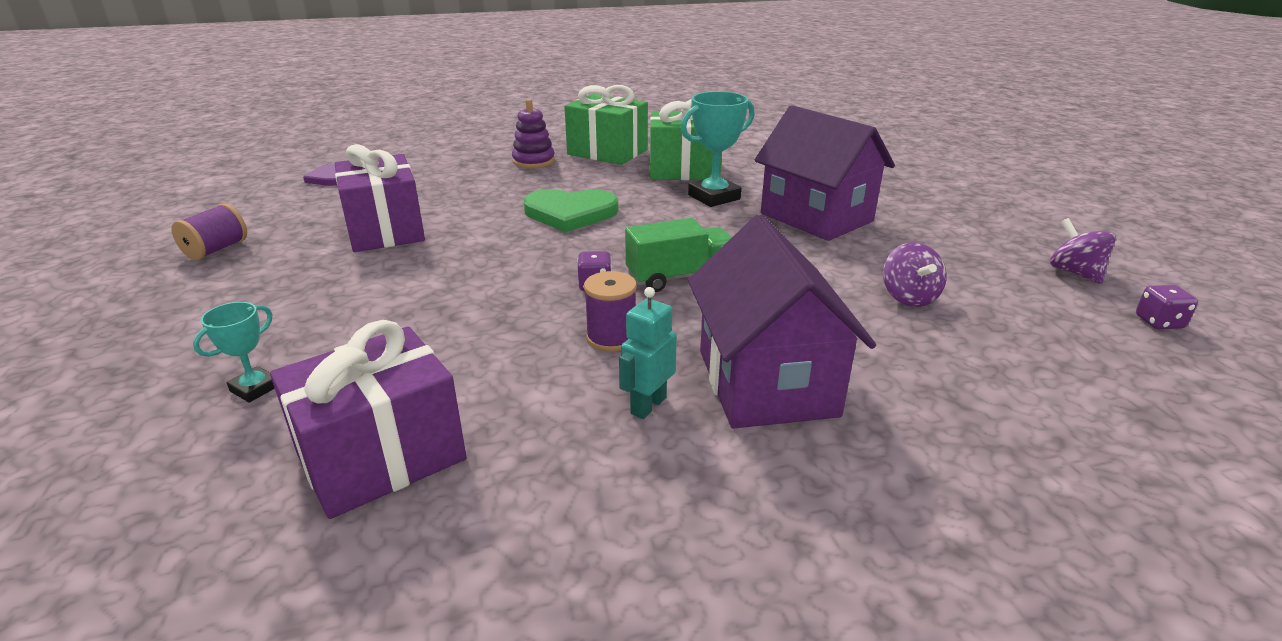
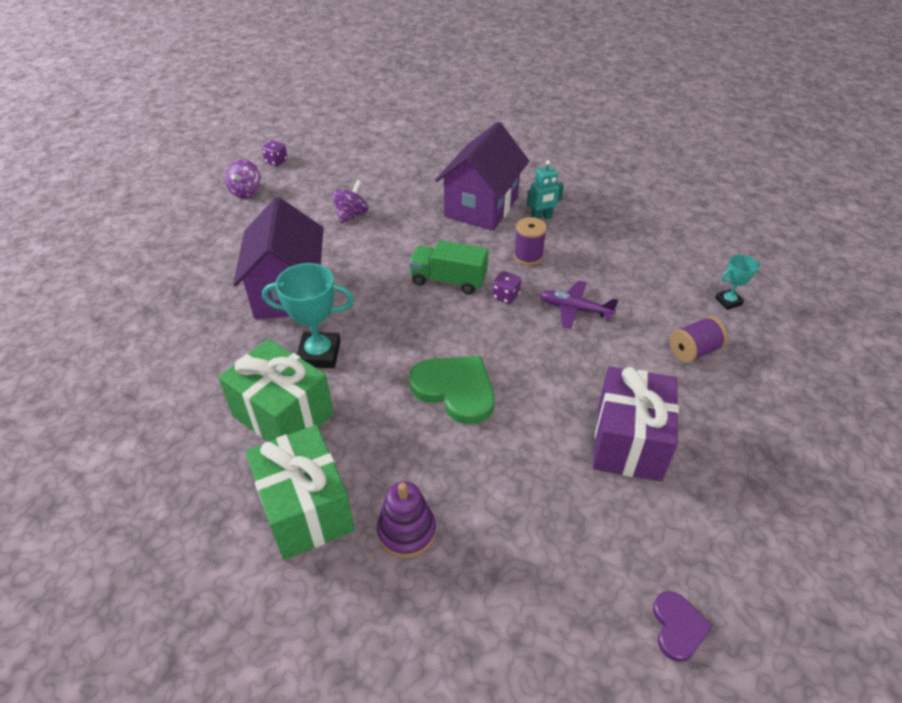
camera: 145 degrees left, 15 degrees up
(216, 250) = (790, 483): purple spool -> purple spool (693, 351)
(381, 457) = (666, 241): purple gift -> none
(496, 302) = (575, 309): none -> purple plane

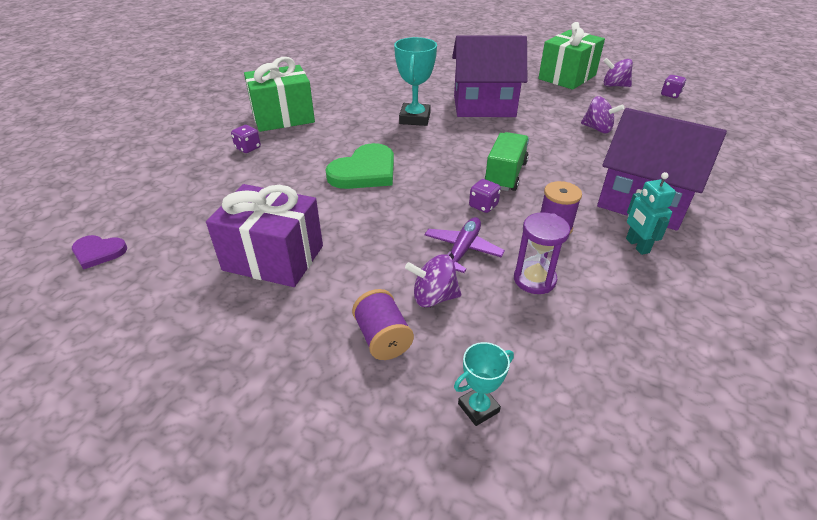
camera: 95 degrees right, 5 degrees down
(283, 415) = (360, 108): green gift -> green gift (567, 77)
(406, 531) = (248, 148): purple stacking toy -> purple dice
(598, 271) = (534, 279): none -> purple hourglass
(638, 325) = (433, 297): none -> purple spinning top
(728, 301) = (478, 408): turquoise trophy -> turquoise trophy turned 75 degrees clockwise

